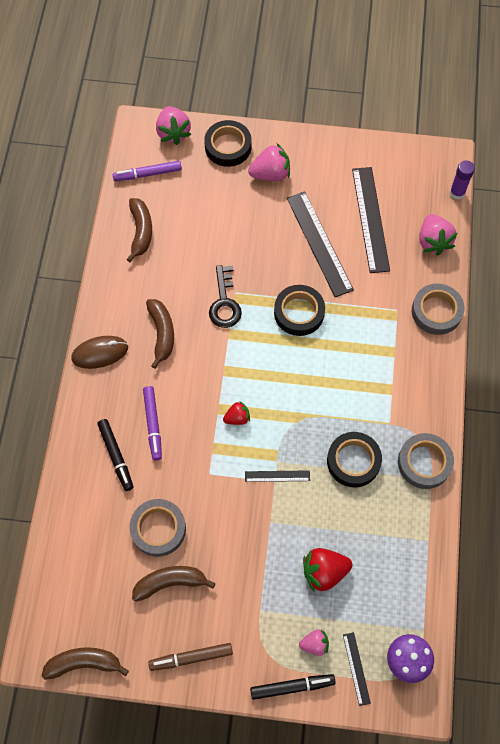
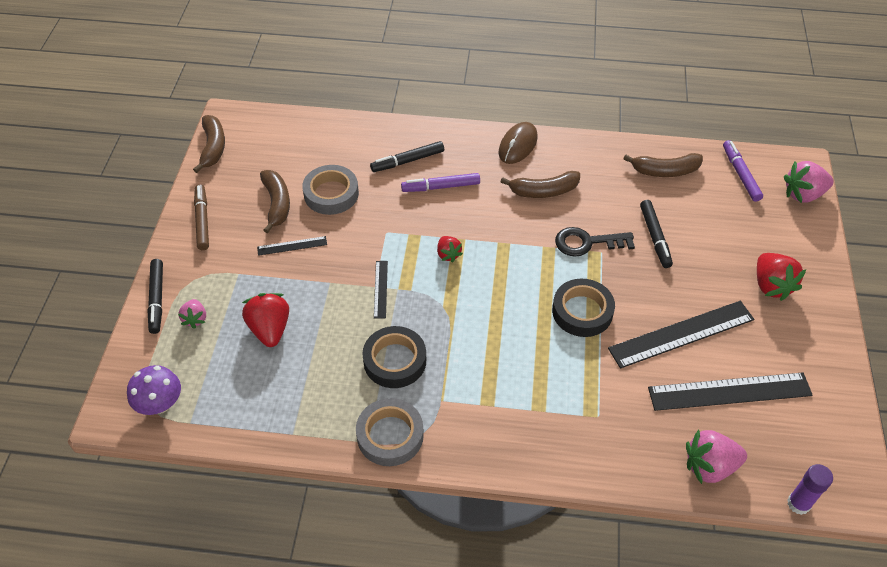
camera: 90 degrees right, 15 degrees down
(100, 353) = (518, 145): brown mouse -> brown mouse turned 45 degrees clockwise
(219, 249) = (655, 237): none -> black marker
(228, 146) = (799, 244): black tape -> none
(270, 174) = (771, 286): pink strawberry -> red strawberry
(356, 668) = (162, 355): black ruler -> black ruler (292, 246)
(436, 311) = (601, 463): grey tape -> none

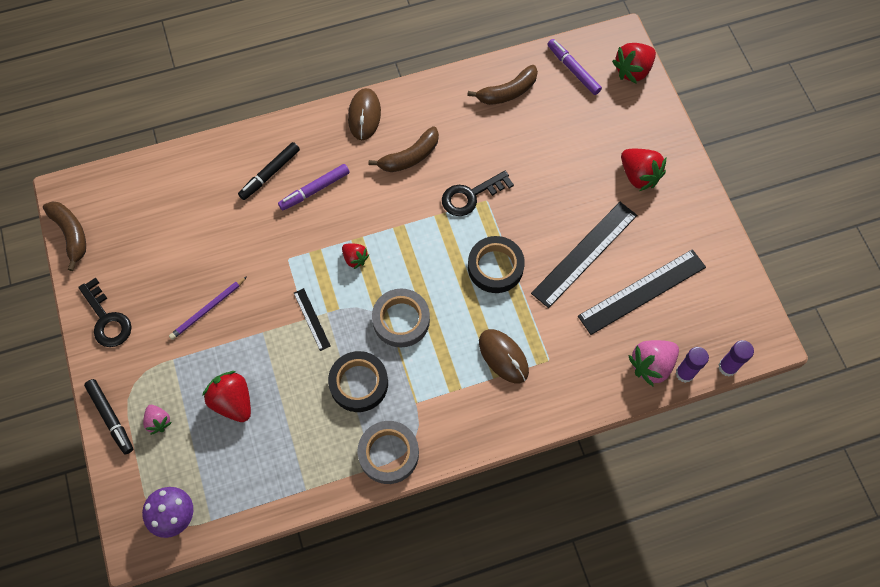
camera: 25 degrees left, 15 degrees up
(202, 221) = (107, 319): brown marker -> black key
(277, 204) = (169, 271): brown banana -> none
(292, 246) = (207, 309): black ruler -> purple pencil
(331, 194) = (215, 239): grey tape -> grey tape (401, 320)
(551, 394) = (503, 357): none -> brown mouse
(655, 237) = (526, 166): black marker -> none
(745, 490) = (684, 373): none -> purple glue stick
(803, 194) = (633, 71): pink strawberry -> red strawberry

